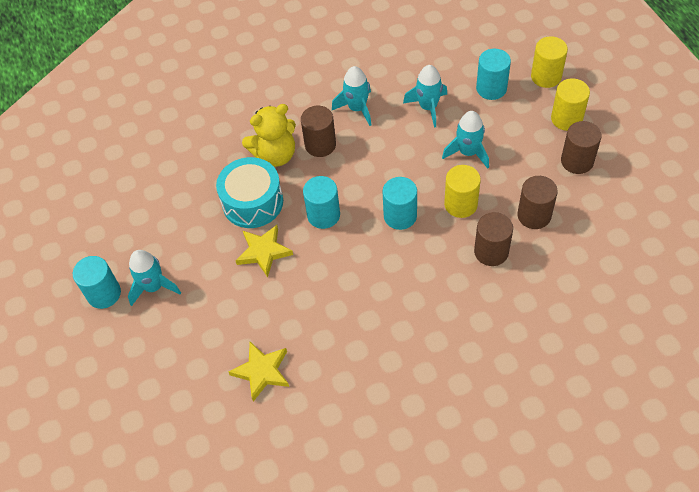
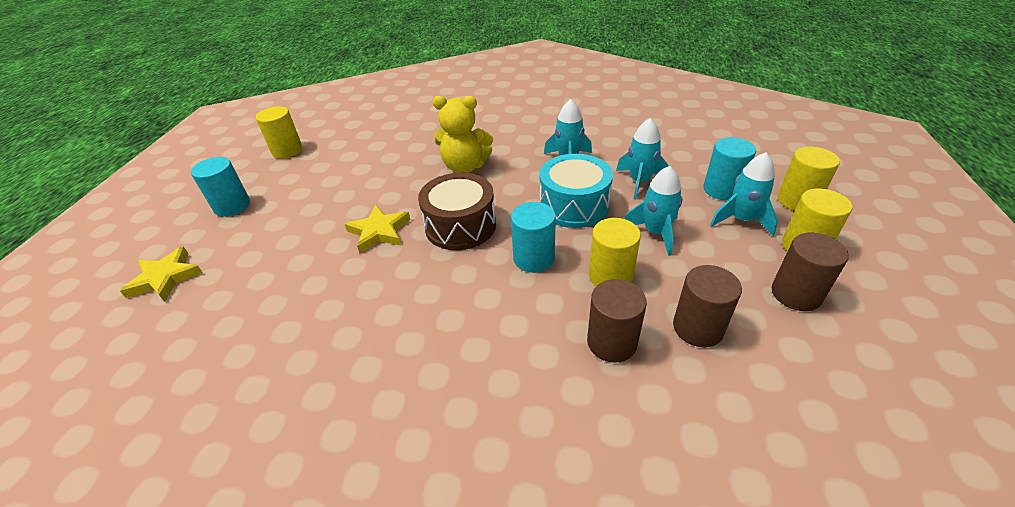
camera: 30 degrees right, 15 degrees down
(83, 214) = (287, 151): none -> yellow cylinder
(154, 287) = (269, 218): turquoise rocket -> turquoise rocket (741, 220)
(252, 202) = (411, 191): turquoise drum -> turquoise drum (574, 205)
(262, 371) = (260, 335): yellow star -> yellow star (165, 278)
(320, 145) = (510, 173): brown cylinder -> none
(323, 215) = (460, 226): turquoise cylinder -> brown drum

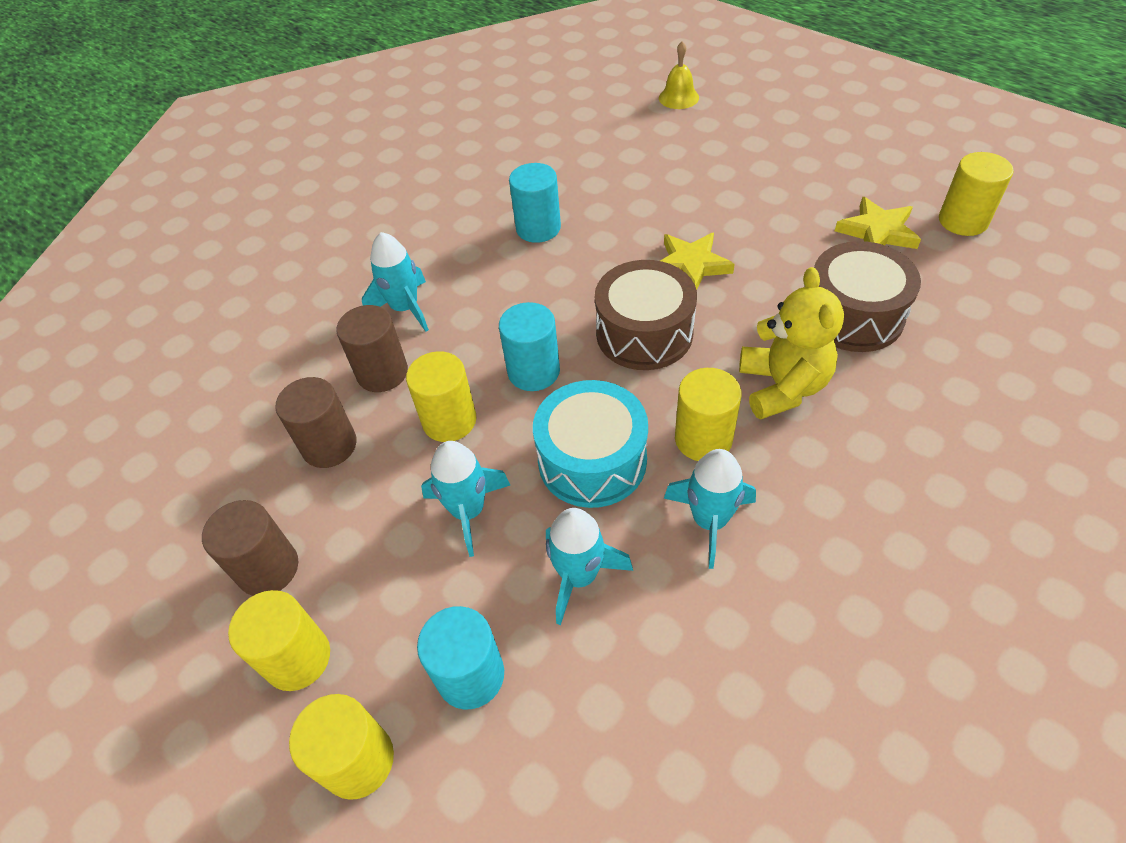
camera: 125 degrees right, 10 degrees up
(105, 334) = (678, 97): none -> yellow bell
(165, 278) = (732, 124): yellow star -> yellow star (877, 232)
(232, 206) = (837, 166): turquoise cylinder -> turquoise cylinder (538, 228)
(393, 162) = (853, 315): none -> brown drum
(465, 167) = (782, 387): yellow teddy bear -> yellow teddy bear turned 135 degrees clockwise
(522, 177) = (703, 439): none -> yellow cylinder
(741, 220) = (398, 633): turquoise rocket -> turquoise rocket (405, 308)

